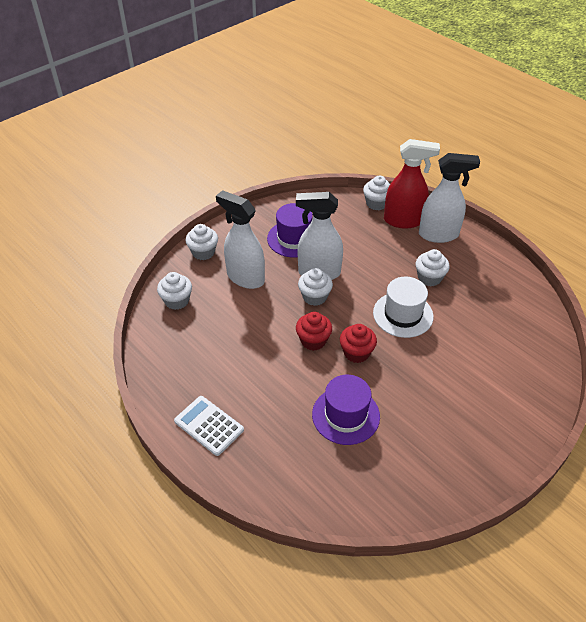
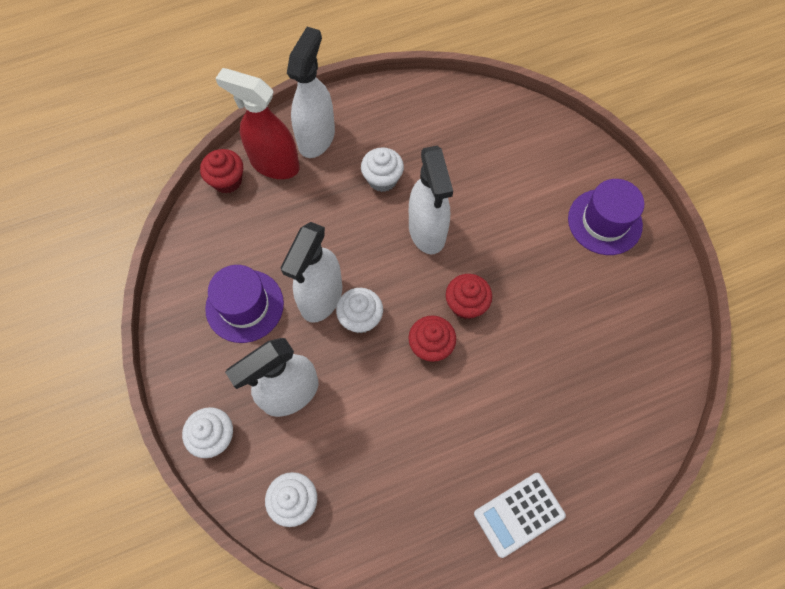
camera: 70 degrees left, 20 degrees up
(345, 415) = (549, 350): purple hat -> purple hat (604, 222)
(376, 203) = (227, 181): white cupcake -> red cupcake
(403, 221) = (274, 164): red spray bottle -> red spray bottle turned 90 degrees counterclockwise
(403, 314) = (427, 231): white hat -> white spray bottle

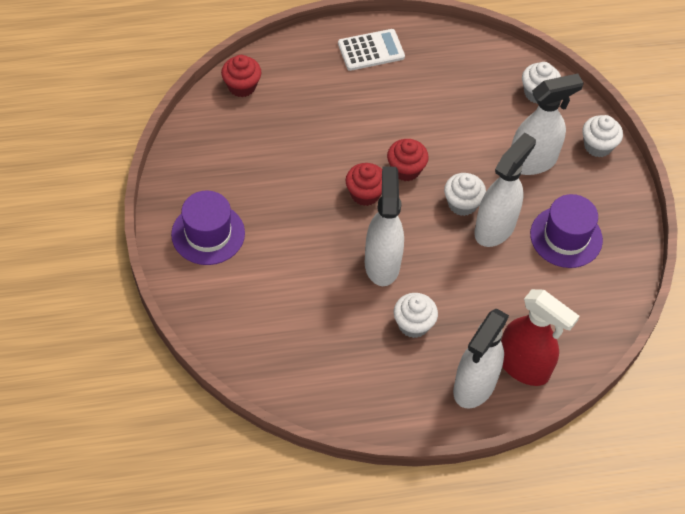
camera: 170 degrees left, 10 degrees down
(227, 181) = (575, 360): red cupcake -> red cupcake (242, 86)

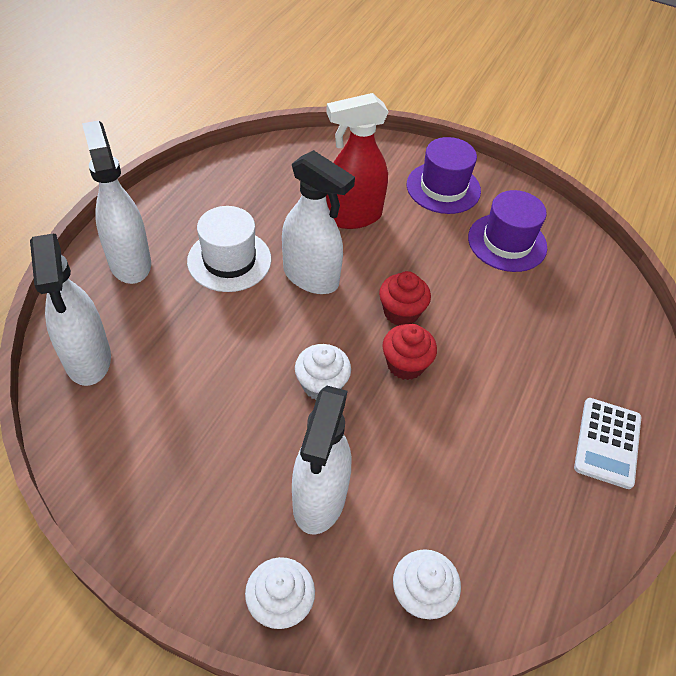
camera: 125 degrees right, 5 degrees down
(242, 86) = (611, 296): red cupcake -> none
(413, 324) = (229, 260): white cupcake -> white hat
(495, 228) = (267, 393): white spray bottle -> white spray bottle (88, 359)
(524, 367) = (105, 308): red spray bottle -> red spray bottle (353, 216)
(566, 237) = (193, 454): purple hat -> purple hat (507, 242)

